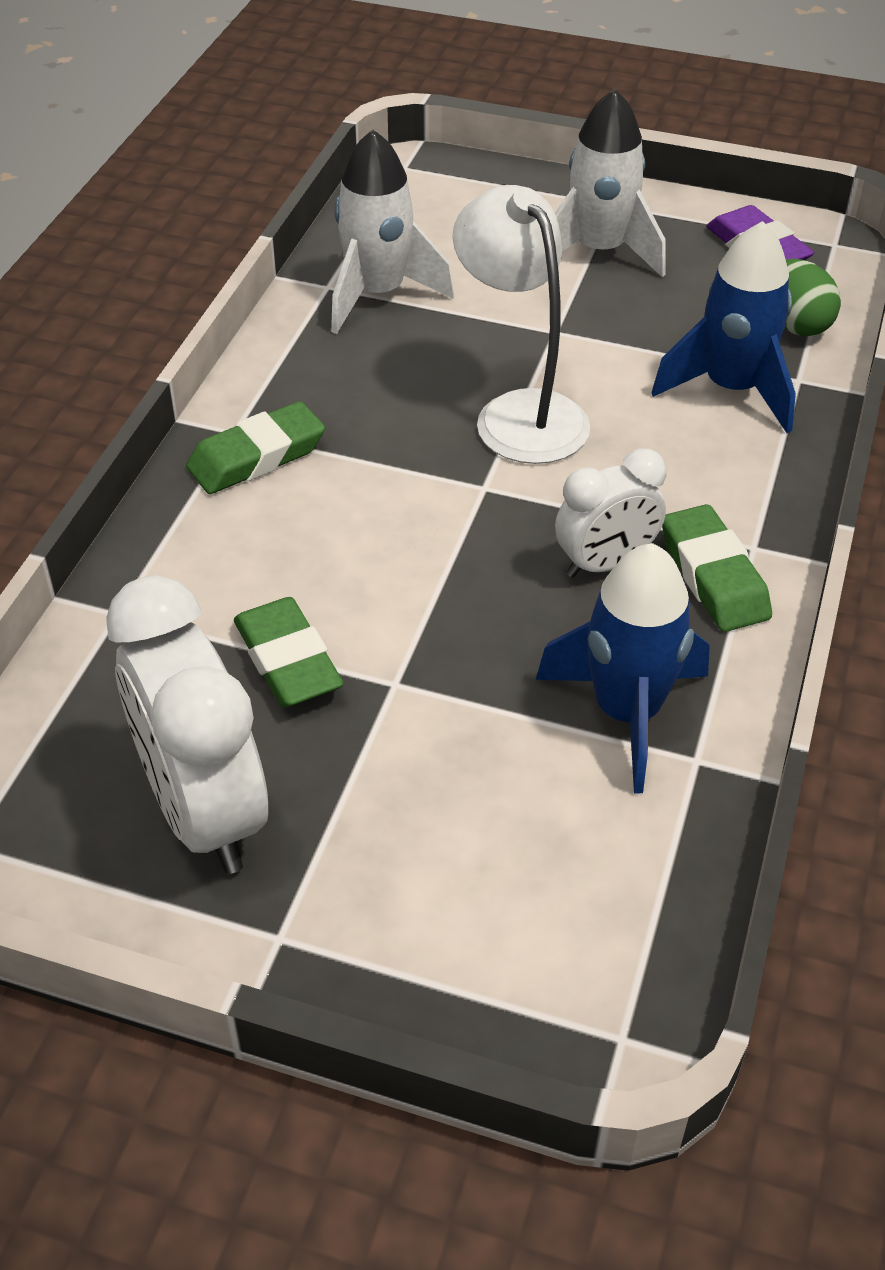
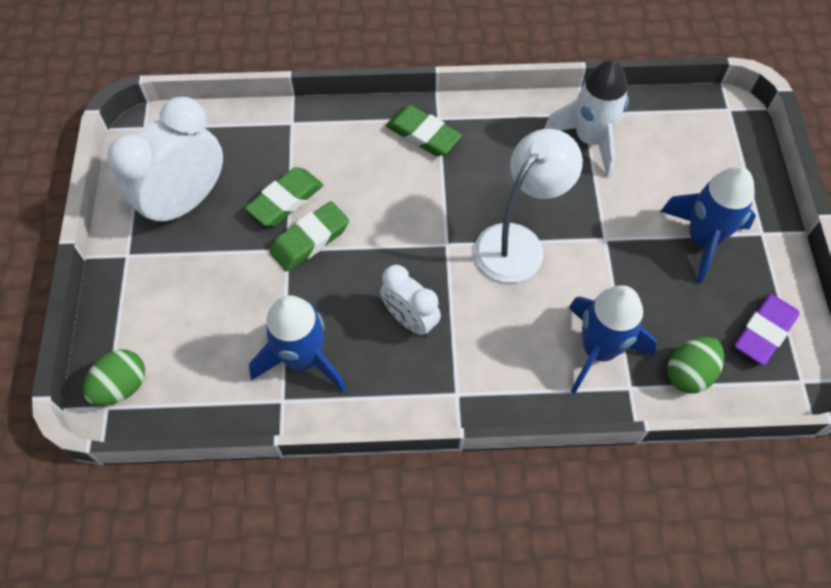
camera: 70 degrees right, 15 degrees up
(585, 1001) = (122, 386): none -> green egg
(599, 252) = (702, 239): white rocket -> blue rocket
(713, 576) = (422, 378): green eraser -> green eraser (310, 240)

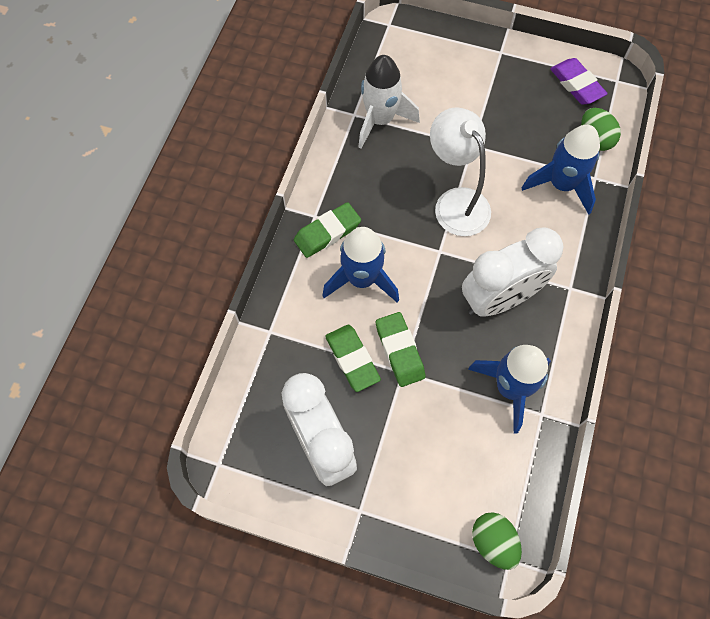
camera: 70 degrees left, 5 degrees up
(410, 320) = (499, 299): white clock -> white clock, size x1.71
(702, 239) = (494, 88): blue rocket -> blue rocket (361, 279)

